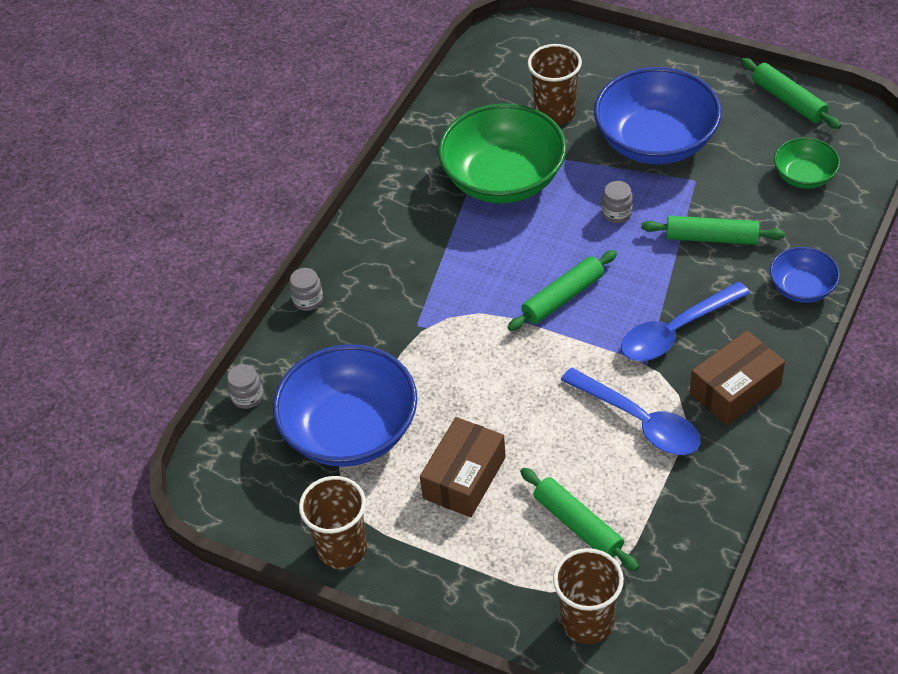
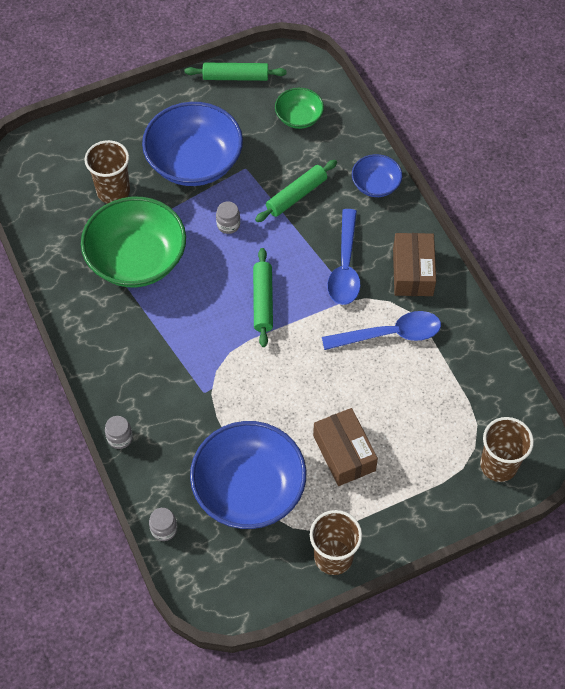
camera: 55 degrees left, 10 degrees up
(578, 525) = (431, 420): green rolling pin -> none

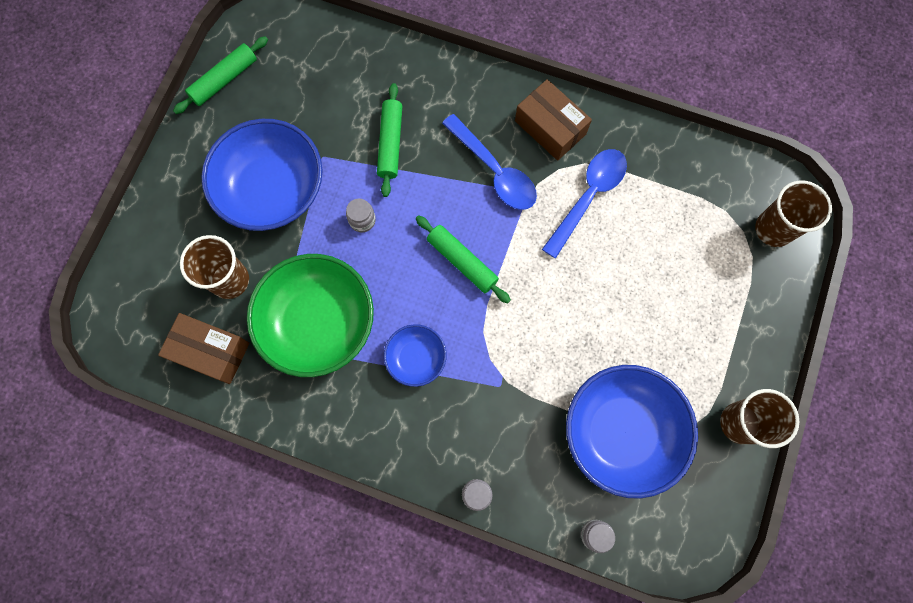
camera: 45 degrees left, 15 degrees up
(299, 117) = (318, 71): green bowl -> none
(344, 453) = (658, 330): brown box -> brown box (210, 351)
(375, 185) = (443, 77): blue bowl -> blue bowl (416, 358)

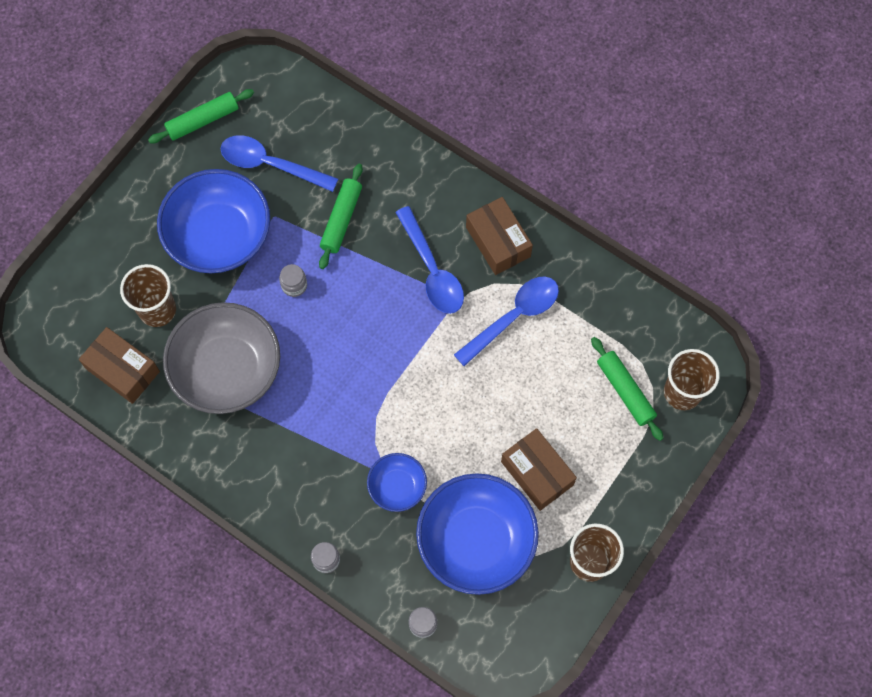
camera: 15 degrees right, 5 degrees down
(304, 107) = (271, 164): none -> blue spoon
(318, 323) = (227, 369): green bowl -> grey bowl
(416, 358) = (307, 424): blue bowl -> blue bowl (397, 486)
(462, 261) = (376, 347): green rolling pin -> green rolling pin (625, 391)
(660, 347) = (537, 473): none -> brown box

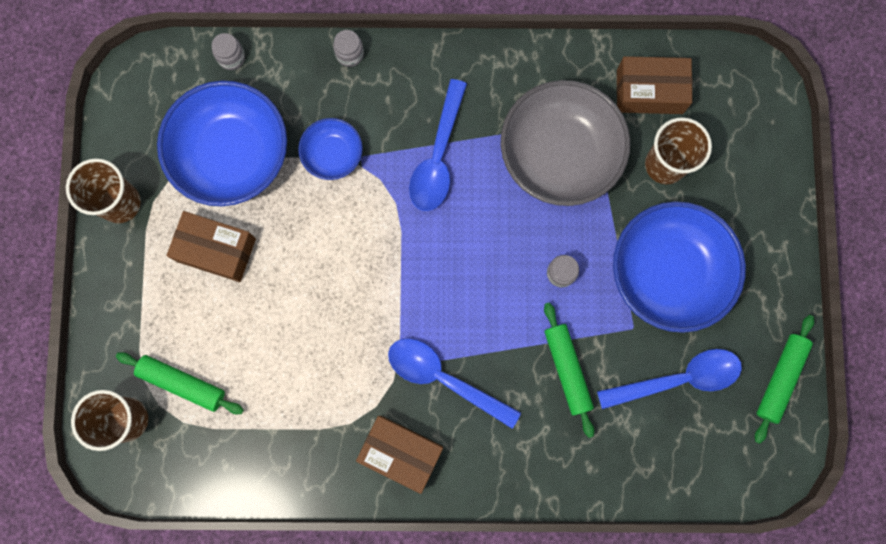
camera: 145 degrees right, 10 degrees up
(513, 317) = (334, 384): blue spoon -> blue spoon (438, 156)

